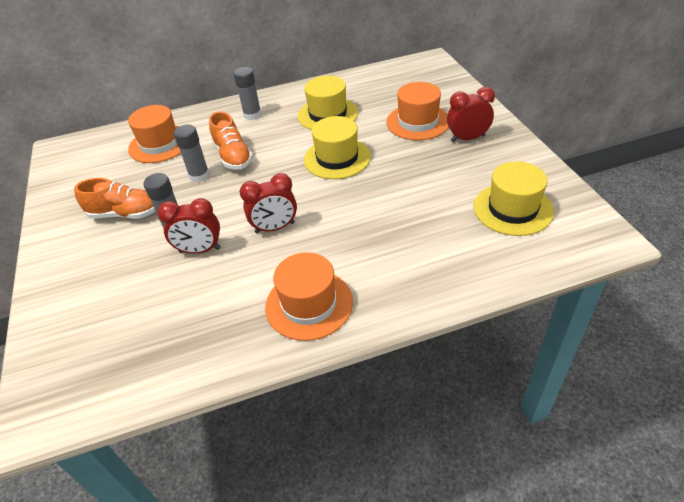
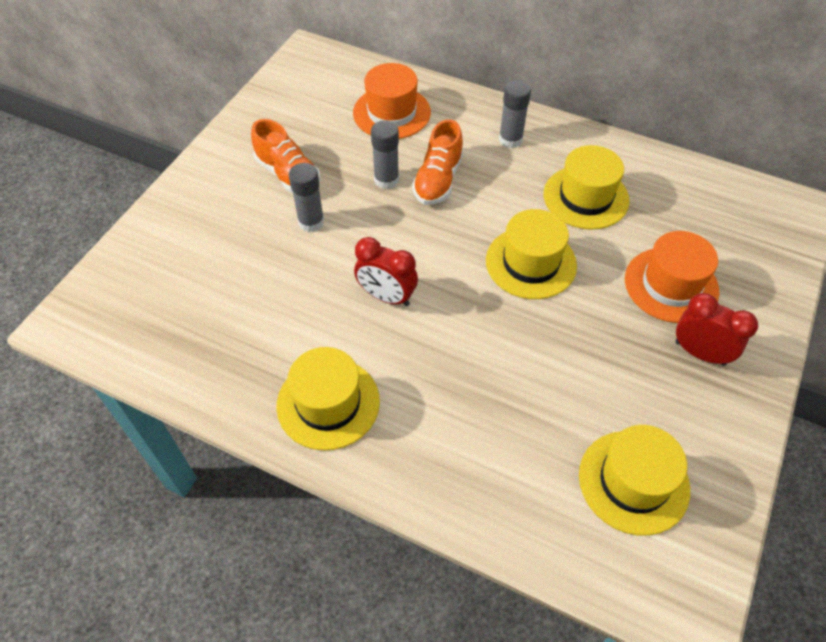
camera: 40 degrees right, 10 degrees up
(200, 250) = (305, 266): red clock -> none
(309, 304) = (328, 403): orange hat -> yellow hat

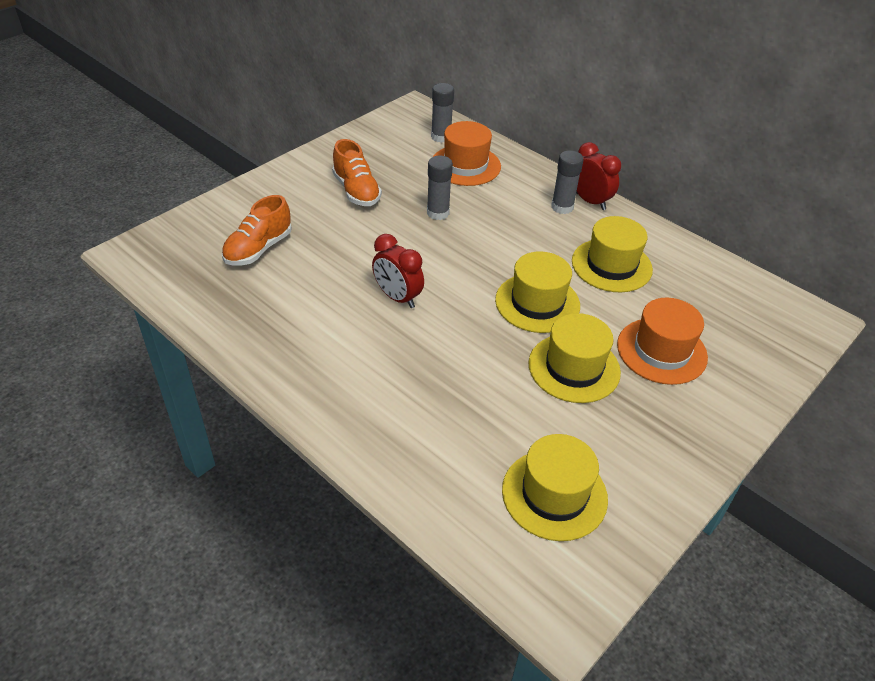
camera: 15 degrees right, 10 degrees down
(311, 222) = (359, 229): grey glue stick -> grey glue stick (441, 137)
(328, 403) = (311, 362): yellow hat -> yellow hat (574, 368)
(438, 180) = (483, 223): orange shoe -> orange shoe (258, 249)
(700, 353) = (665, 411): red clock -> red clock (590, 201)

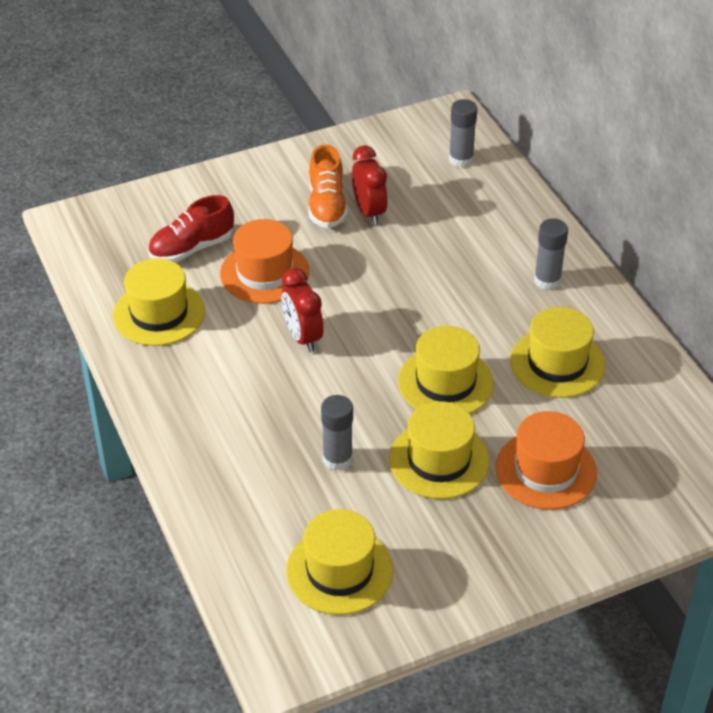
camera: 25 degrees right, 0 degrees up
(257, 310) = (159, 313): none -> yellow hat
(258, 249) = (192, 248): orange shoe -> red shoe
(438, 213) = (401, 253): grey glue stick -> grey glue stick (337, 459)
(465, 165) = (467, 202): orange hat -> orange hat (264, 273)
(590, 201) = (585, 282): red clock -> red clock (369, 212)

